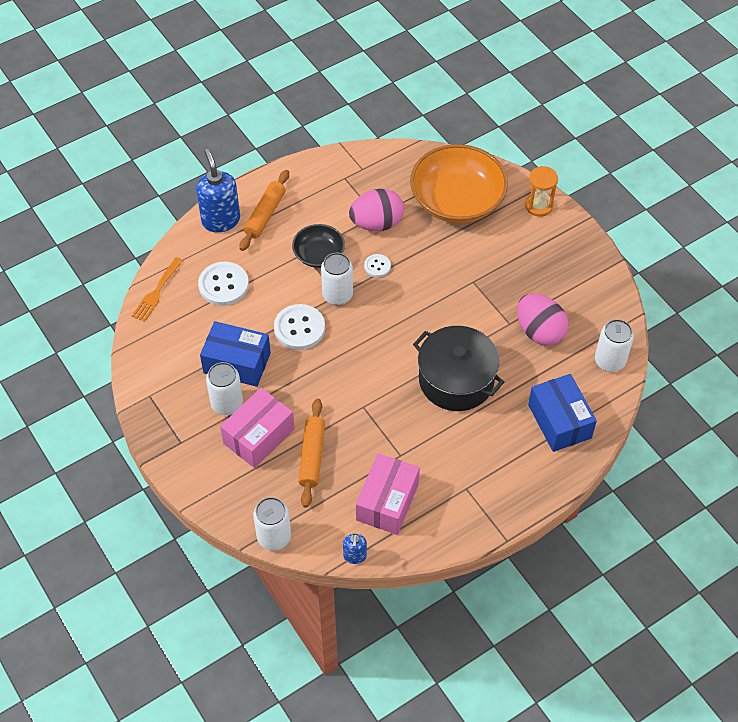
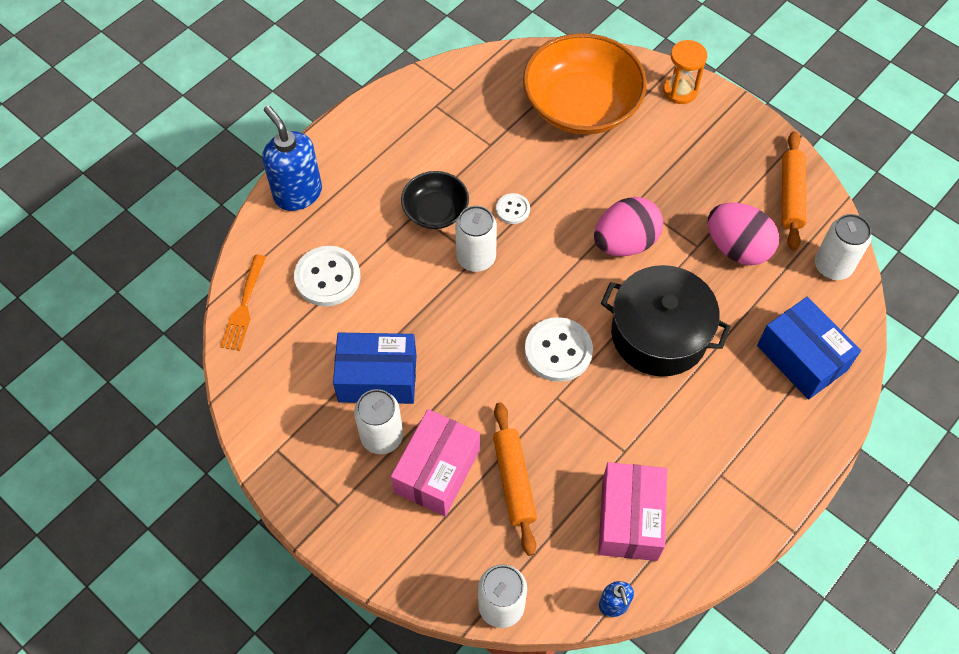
camera: 15 degrees left, 5 degrees up
(265, 215) = (351, 174): orange rolling pin -> orange rolling pin (790, 195)
(299, 328) = (442, 312): white button -> white button (558, 351)
(377, 223) = (494, 155): pink egg -> pink egg (625, 242)

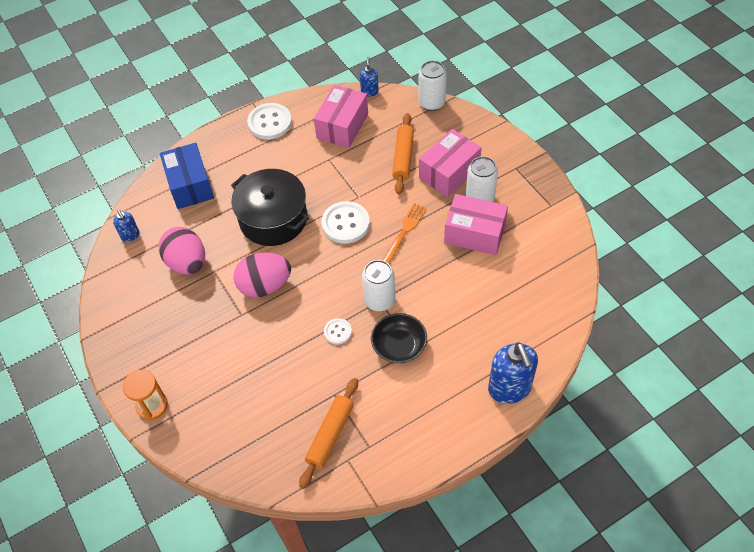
camera: 160 degrees left, 5 degrees down
(244, 307) = (565, 304): orange fork -> orange fork (405, 231)
(327, 277) = (497, 311): white button -> white button (270, 122)
(377, 378) = (474, 233): blue box -> pink box
(581, 105) = (242, 413): orange bowl -> none
(790, 195) = (124, 292): orange rolling pin -> orange rolling pin (330, 435)
(832, 266) = (130, 236): white can -> blue soap dispenser

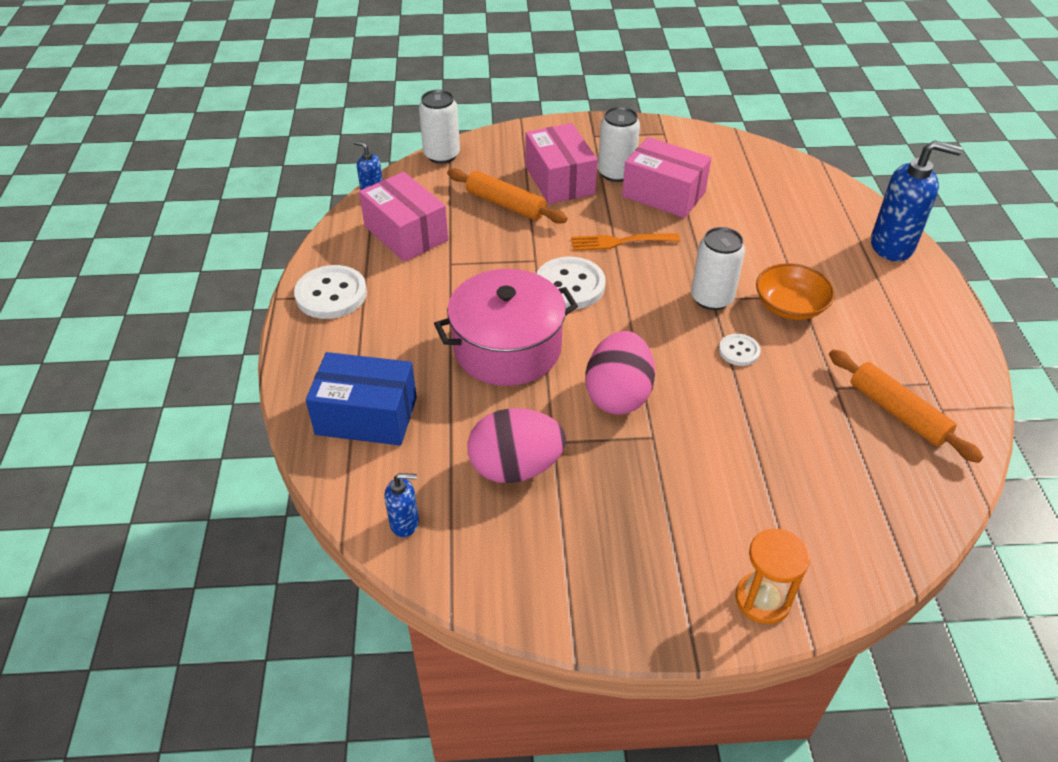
camera: 65 degrees left, 10 degrees down
(273, 219) = (507, 348): black pot -> pink pot
(399, 346) = (790, 306): black bowl -> orange bowl
(405, 231) = (619, 242): orange fork -> orange fork turned 60 degrees counterclockwise
(474, 233) = (663, 194): pink box -> pink box turned 75 degrees clockwise

